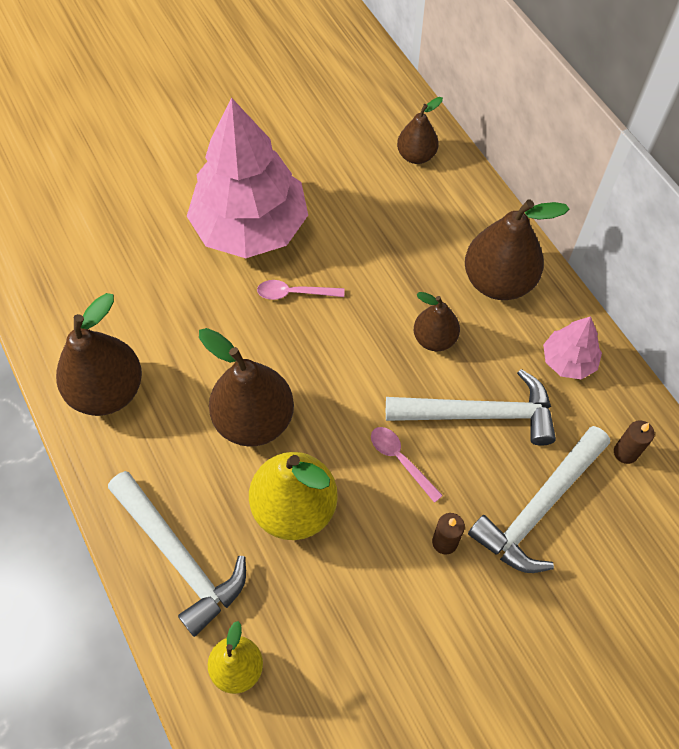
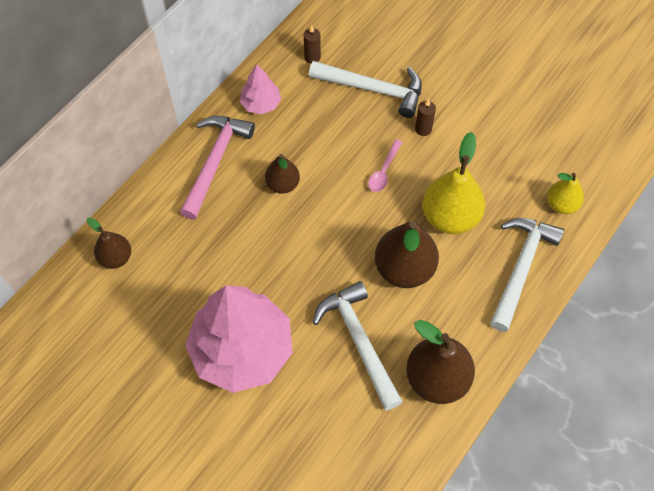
camera: 115 degrees left, 0 degrees up
(294, 293) = (289, 289): pink spoon -> none
(479, 414) = (327, 139): white hammer -> white hammer (359, 342)
(498, 281) = (215, 162): brown pear -> pink hammer

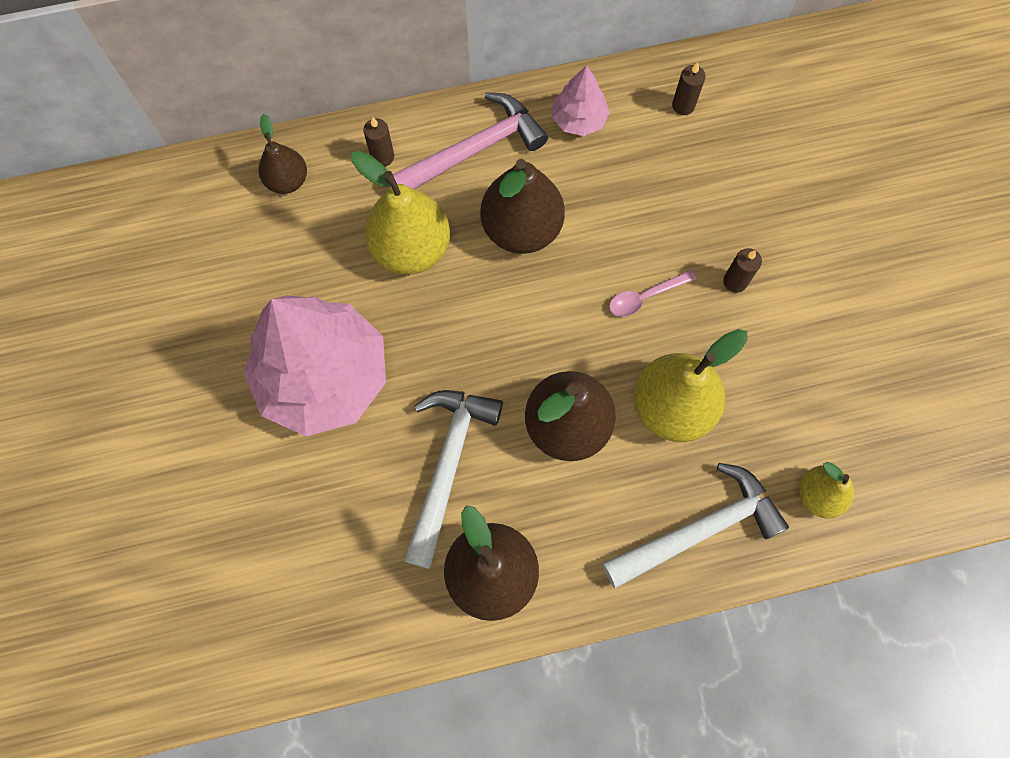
camera: 40 degrees right, 10 degrees up
(163, 203) = (382, 157): none -> brown candle
(228, 241) = (410, 248): none -> yellow pear
(283, 184) = (521, 229): brown pear -> brown pear, size x1.72
(373, 89) = (719, 192): white hammer -> none

